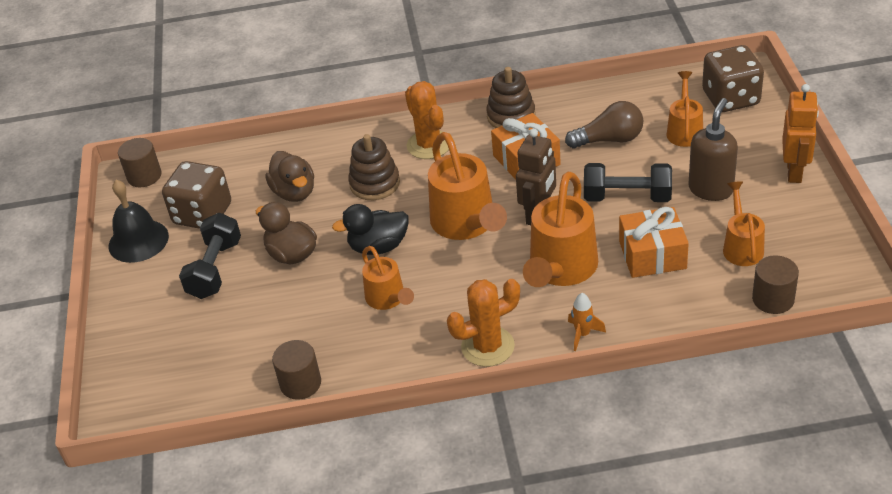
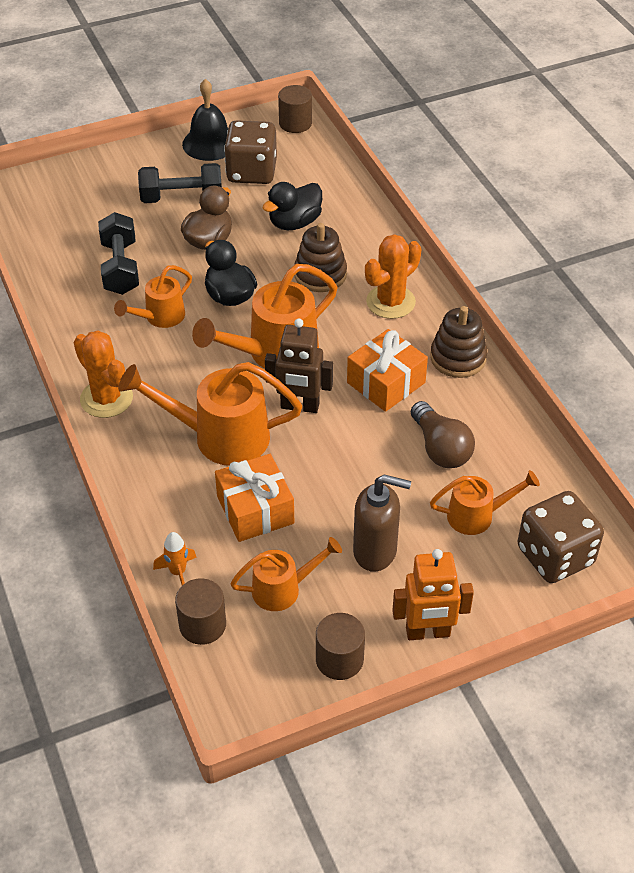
camera: 70 degrees right, 5 degrees up
(294, 192) = (294, 223): brown duck -> black duck
(300, 383) = (50, 283): brown cylinder -> brown cylinder (339, 659)
(583, 334) = (130, 467): orange rocket -> orange rocket (178, 572)
(627, 197) = (344, 477): black dumbbell -> black dumbbell (120, 268)

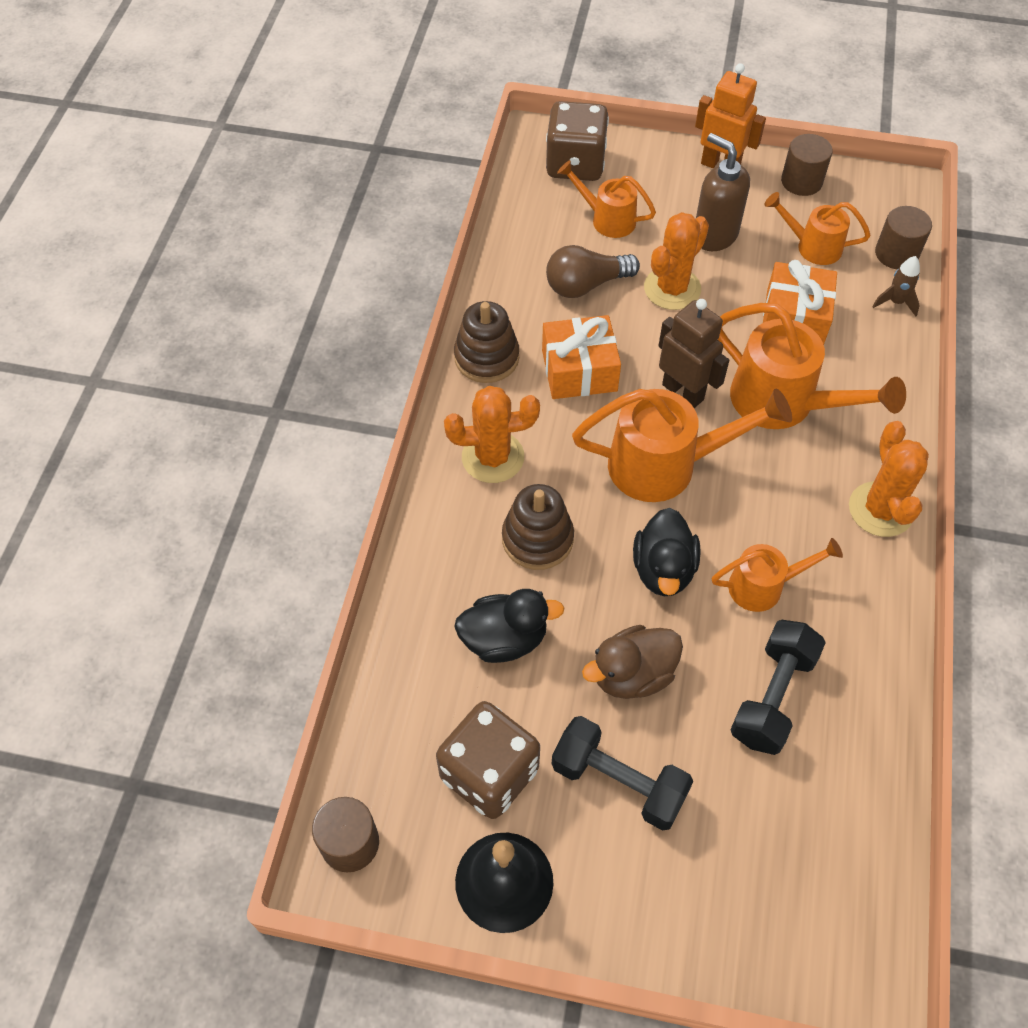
camera: 145 degrees left, 10 degrees up
(178, 572) = (895, 302): orange rocket -> brown rocket
(371, 482) = (672, 288): none -> orange cactus
(440, 448) = (586, 285): brown light bulb -> brown light bulb turned 120 degrees counterclockwise

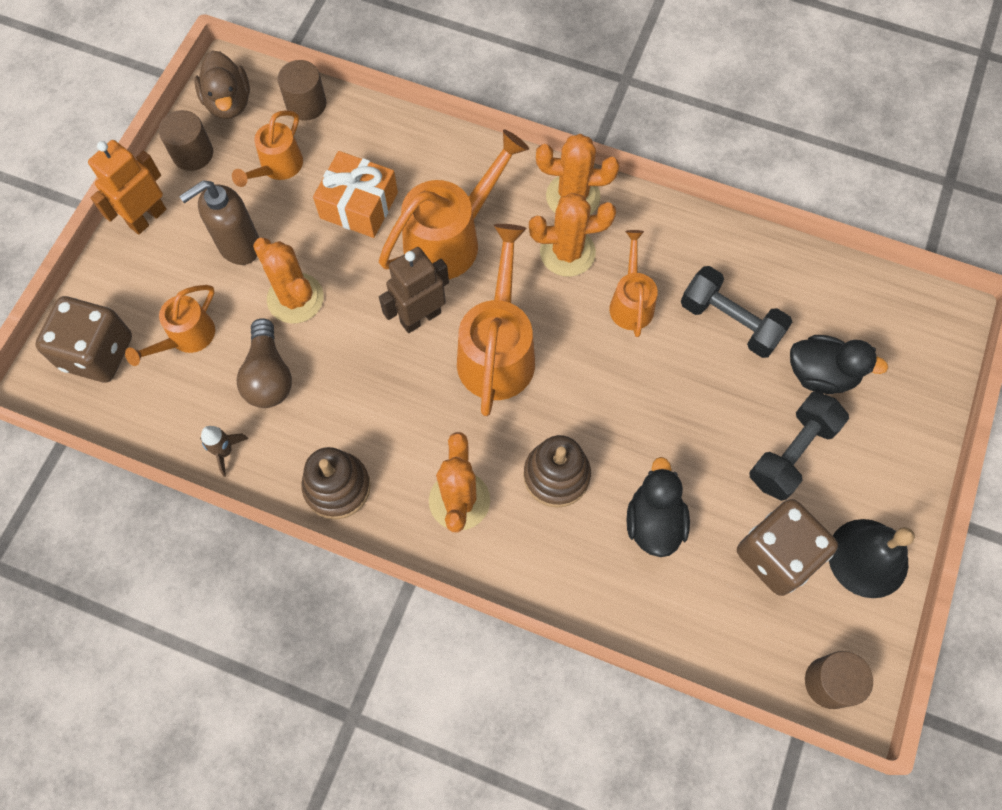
camera: 80 degrees left, 10 degrees up
(579, 370) = (374, 403): orange gift -> none
(632, 675) = (699, 423): brown duck -> brown duck (229, 102)
(663, 569) = (604, 376): black duck -> black duck (821, 374)
(806, 514) = (567, 252): none -> orange cactus
(895, 302) = (361, 121): brown rocket -> brown rocket (225, 451)

